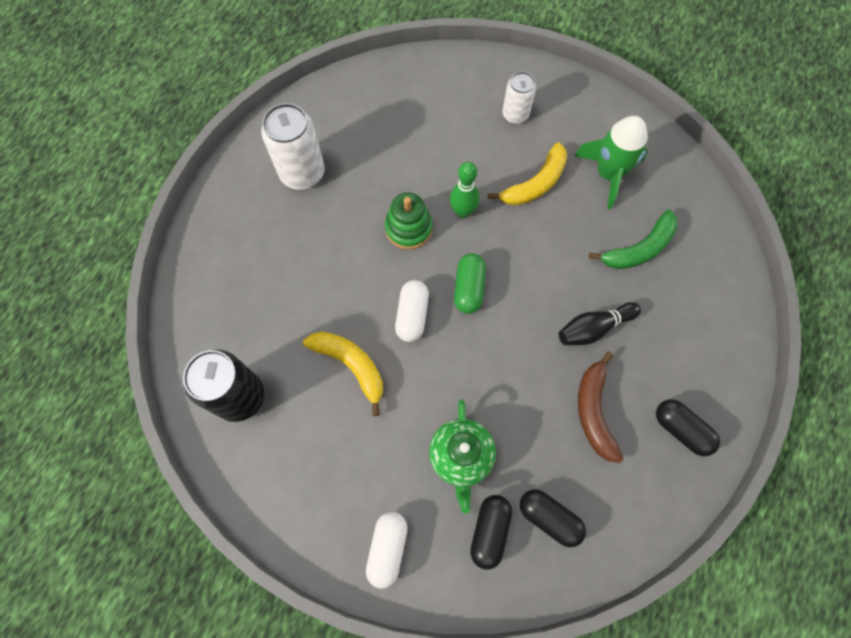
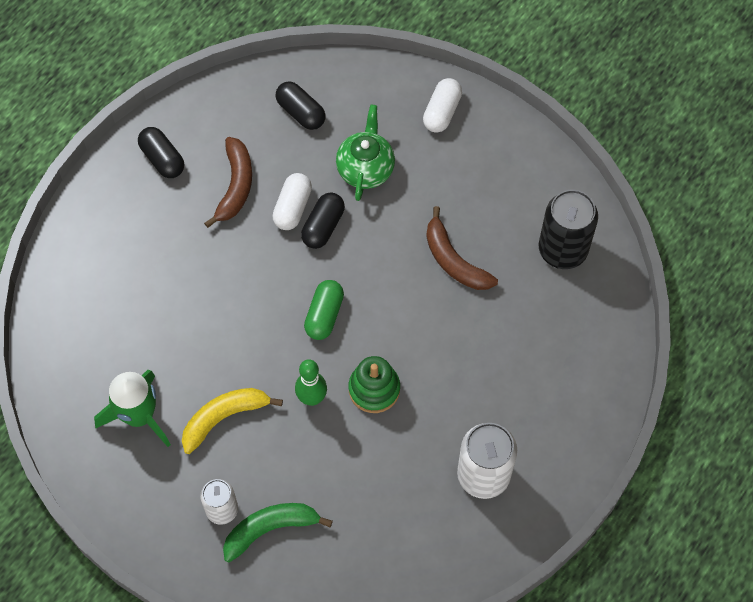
camera: 170 degrees left, 5 degrees down
(351, 365) = (454, 261): yellow banana -> brown banana
(412, 315) = (387, 298): white capsule -> white capsule (292, 207)
(489, 531) = (353, 111): black capsule -> black capsule (323, 226)
(594, 328) = (211, 257): black bowling pin -> none
(639, 249) = (137, 327): green banana -> green banana (270, 529)

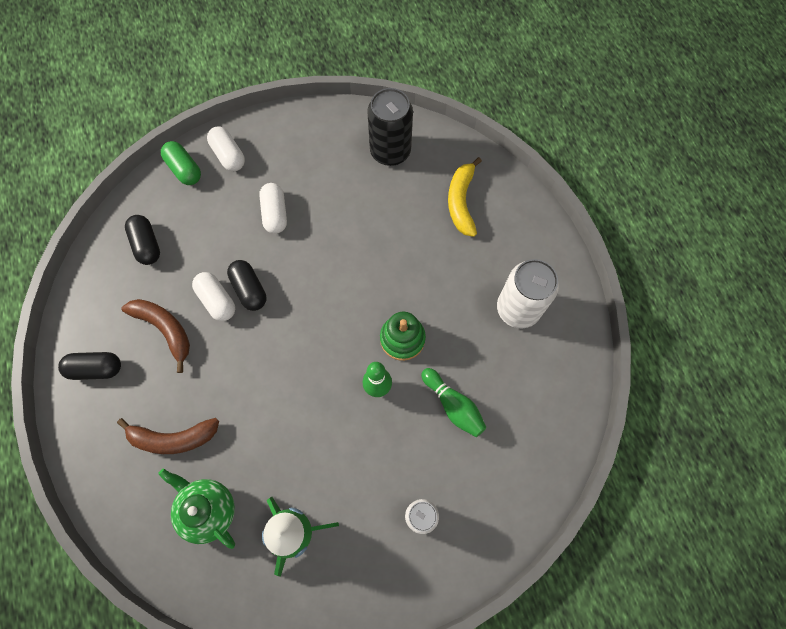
camera: 55 degrees left, 5 degrees up
(224, 417) = (346, 464): yellow banana -> yellow banana (461, 202)
(270, 529) = (460, 488): green banana -> none
(301, 112) = (147, 245): black capsule -> black capsule turned 75 degrees clockwise
(324, 315) = (319, 335): green capsule -> green capsule (184, 169)
(342, 475) = (453, 405): none -> green bowling pin
(365, 169) = (229, 231): green teapot -> green teapot (208, 509)
(414, 194) = (275, 214): none -> white capsule
(454, 261) = (345, 221): brown banana -> brown banana (173, 438)

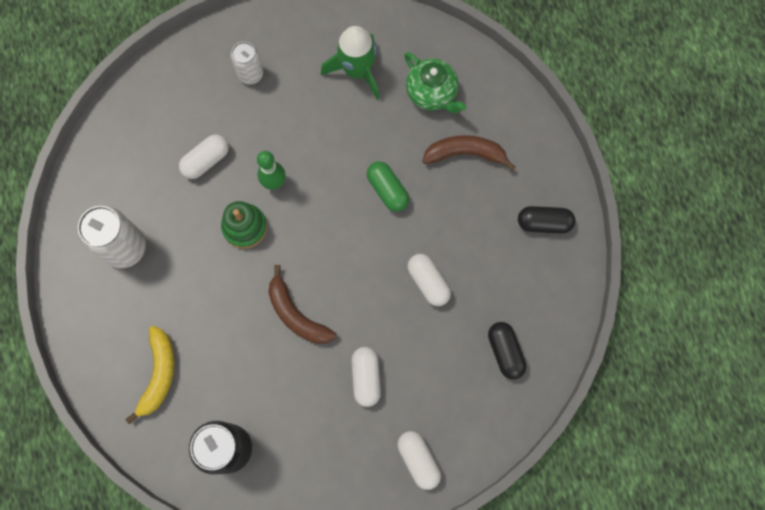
camera: 175 degrees left, 5 degrees up
(165, 329) = (479, 256): brown banana -> brown banana (296, 314)
(184, 169) = (469, 445): green capsule -> green capsule (387, 190)
(249, 289) = (395, 291): black capsule -> none
(453, 405) = (206, 161): green bowling pin -> white capsule

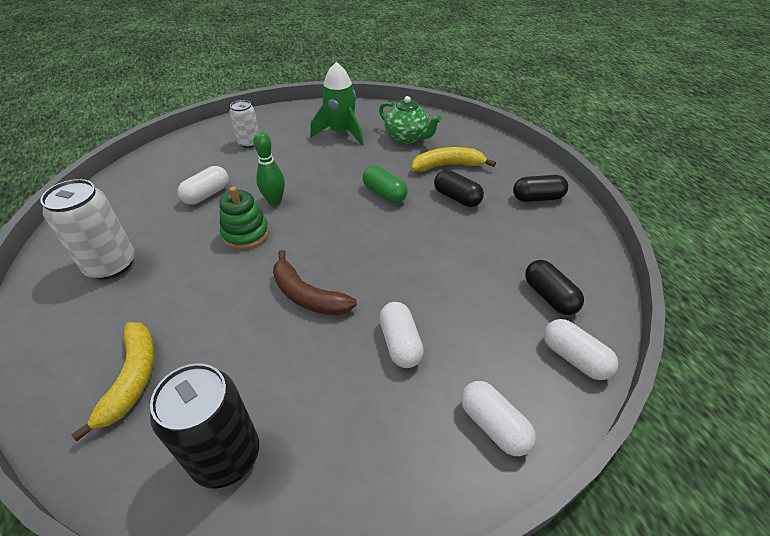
camera: 10 degrees left, 30 degrees down
(428, 282) = (444, 251): white capsule -> white capsule (574, 358)
(460, 209) = (457, 198): none -> black capsule
(465, 154) = (447, 165): brown banana -> yellow banana

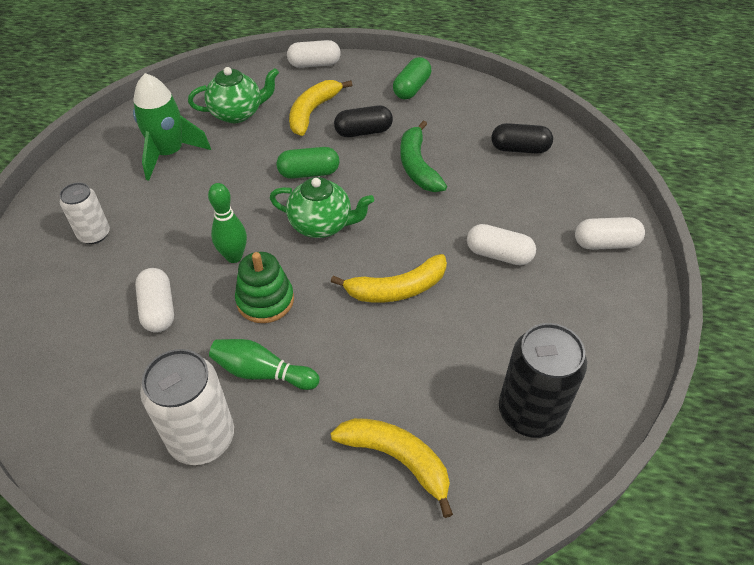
camera: 55 degrees left, 5 degrees up
(180, 264) = (262, 372): none -> green bowling pin
(307, 296) = (397, 289): brown banana -> yellow banana
(339, 225) = (322, 225): none -> green teapot
(452, 243) = (417, 166): none -> green banana
(537, 198) = (411, 88): black capsule -> green capsule
(574, 358) = (581, 171): white capsule -> white capsule (314, 64)

